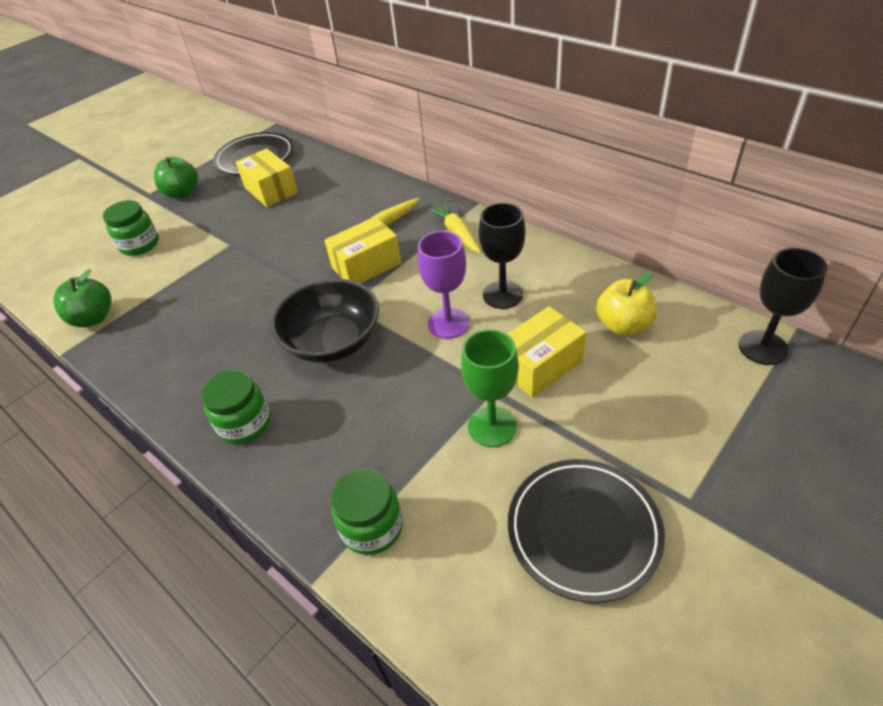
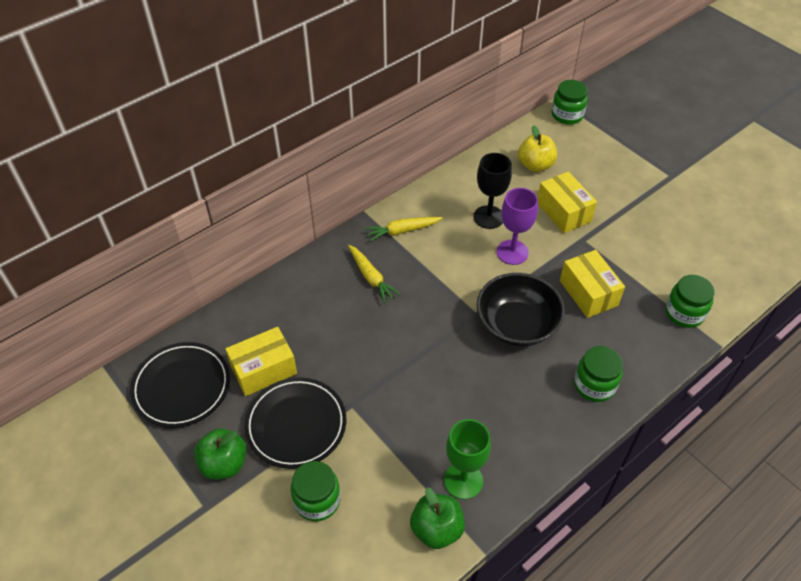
camera: 85 degrees left, 5 degrees up
(366, 265) = (425, 296): yellow box -> yellow box (588, 293)
(492, 426) = (612, 245): green goblet -> green goblet (463, 480)
(583, 530) = (687, 220): black plate -> black plate (296, 425)
(763, 348) = (567, 115): black goblet -> green jar

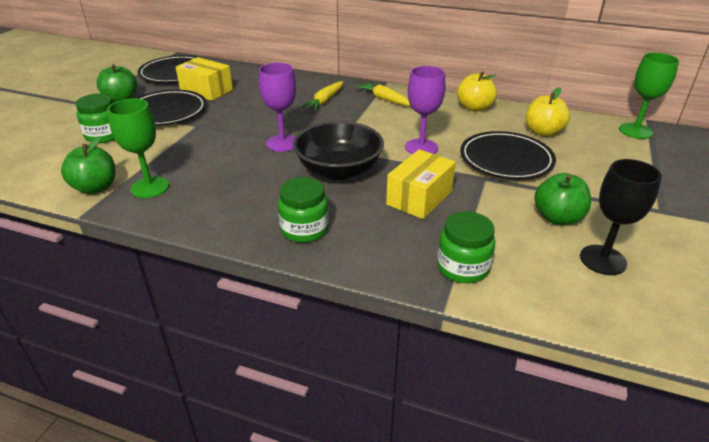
camera: 60 degrees right, 15 degrees down
(441, 346) = (282, 143): none -> purple goblet
(465, 180) = (474, 108): none -> yellow apple
(488, 217) = (447, 127): black goblet -> black goblet (603, 260)
(563, 212) = (506, 159): yellow box -> black plate
(567, 115) = (635, 131): green jar -> green goblet
(654, 231) = (557, 218): none -> green apple

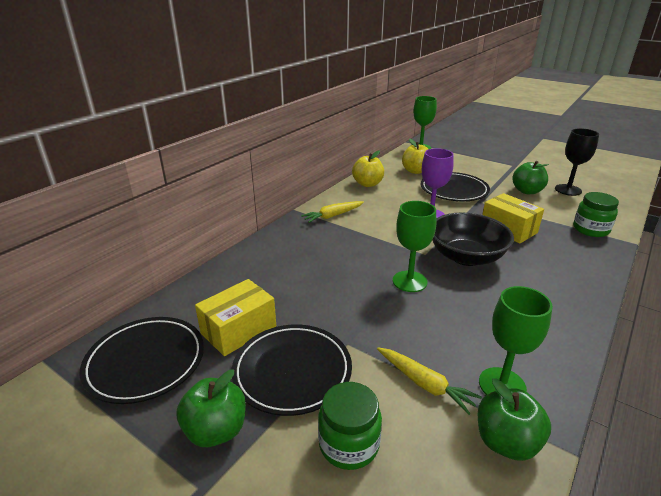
camera: 75 degrees left, 5 degrees down
(282, 143) = (409, 281): purple goblet -> green goblet
(304, 229) = (563, 284): green jar -> none
(324, 101) = (319, 246): yellow carrot -> yellow carrot (425, 384)

